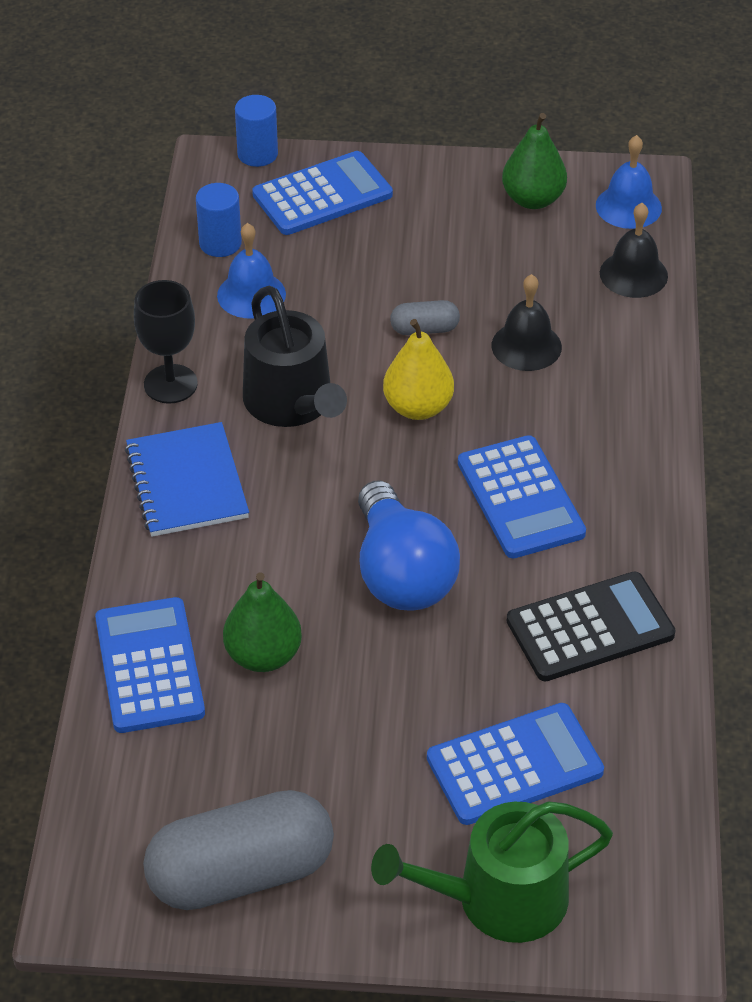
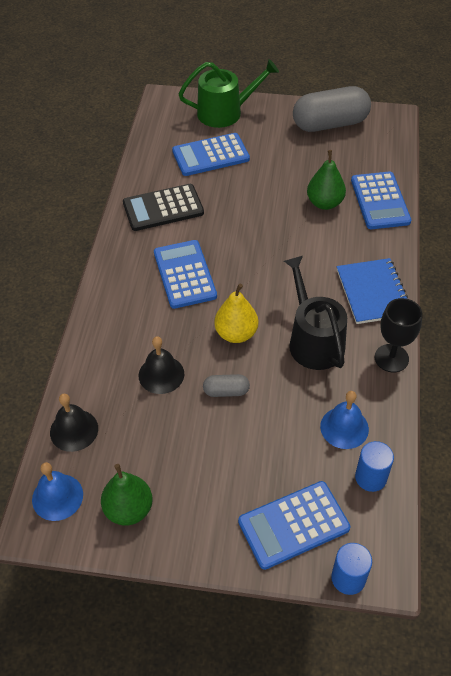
camera: 175 degrees left, 5 degrees up
(401, 573) = (254, 238): blue light bulb -> none

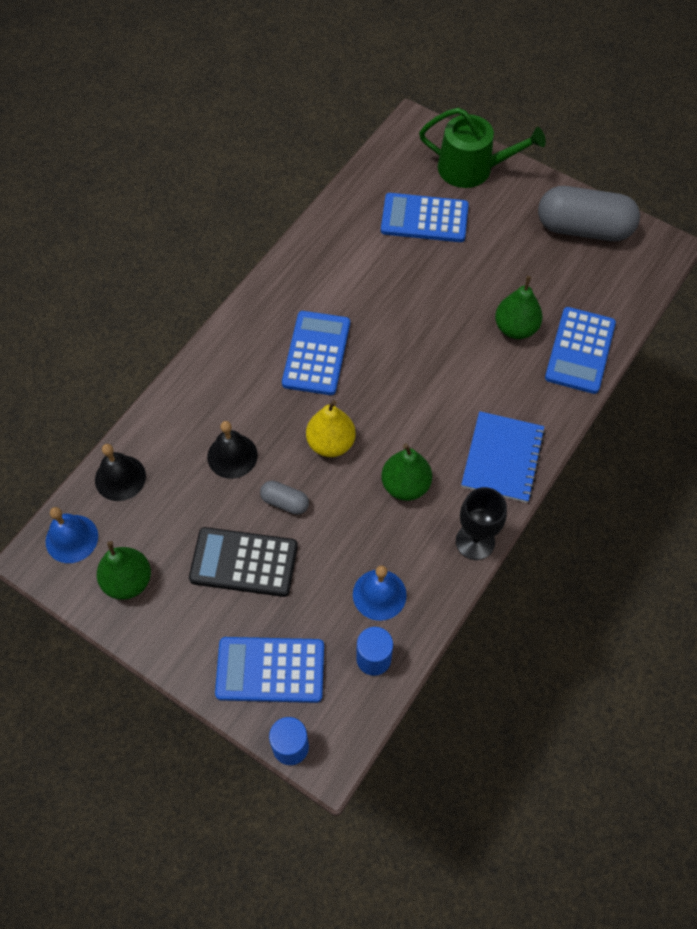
camera: 25 degrees right, 10 degrees up
(163, 208) = (337, 265): black calculator -> black calculator (244, 562)
(313, 340) = (405, 485): black watering can -> green pear

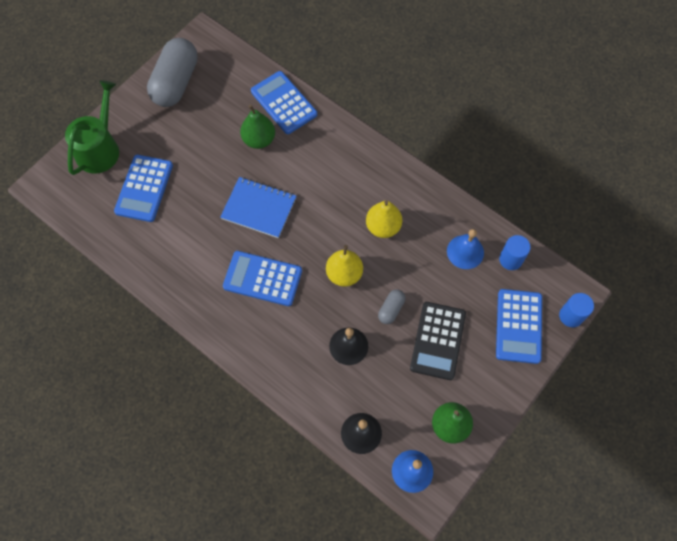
camera: 85 degrees left, 5 degrees up
(405, 485) = (383, 227): green pear -> yellow pear
(475, 541) = (428, 188): black goblet -> none
(502, 458) = (366, 163): blue notebook -> blue notebook (259, 208)
(580, 350) = (284, 103): blue calculator -> blue calculator turned 150 degrees counterclockwise

